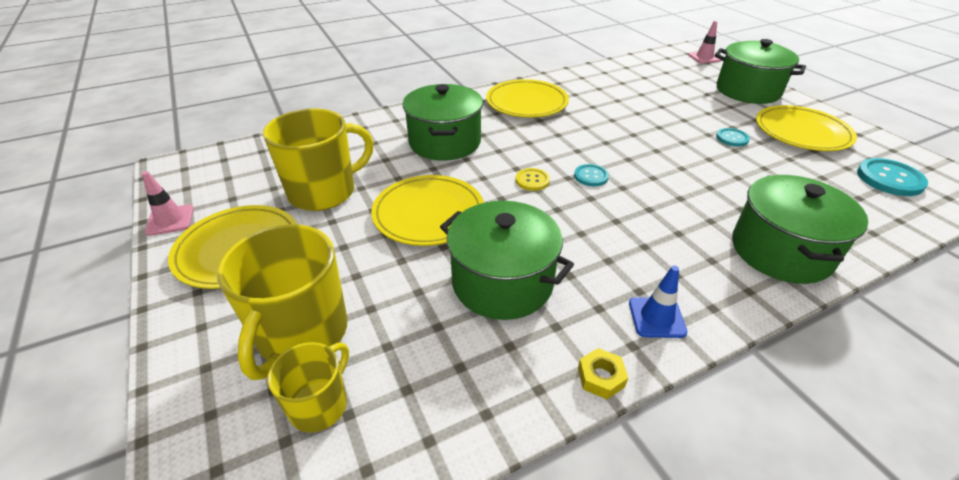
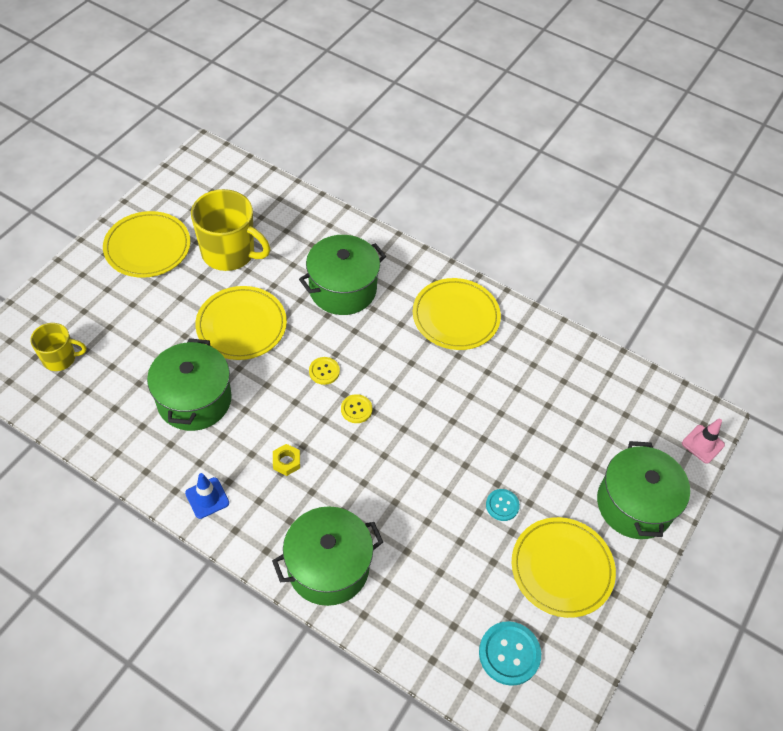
camera: 55 degrees right, 15 degrees up
(170, 220) = (153, 195): pink traffic cone -> none
(302, 334) = (100, 322): yellow mug -> none
(591, 176) = (356, 409): turquoise button -> yellow button
(601, 377) = (140, 480): yellow nut -> yellow nut (286, 462)

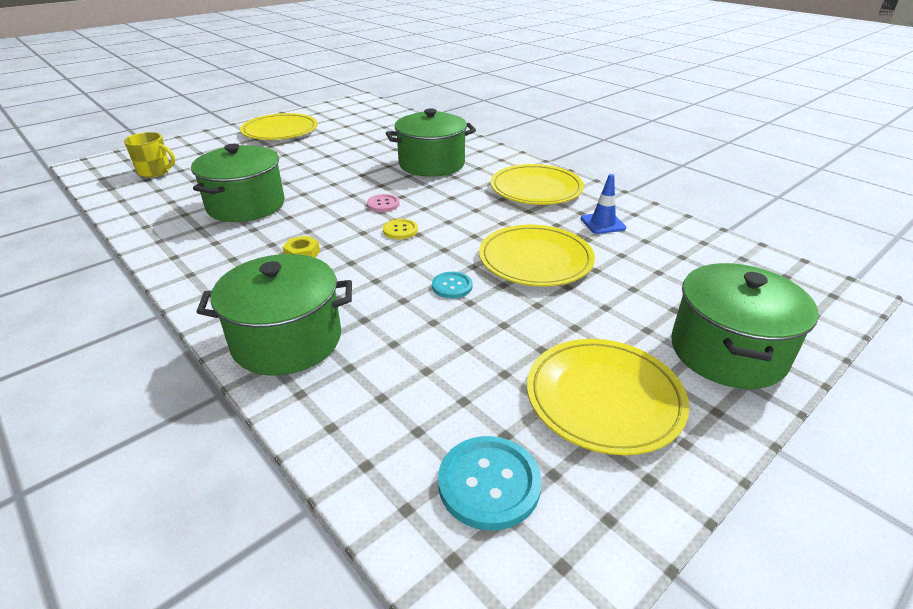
camera: 20 degrees right, 20 degrees down
(207, 498) = (200, 266): blue traffic cone -> blue traffic cone (603, 223)
(229, 253) = (344, 139): yellow mug -> none
(241, 325) = (325, 172): yellow plate -> yellow plate (535, 260)
(324, 371) = (383, 204): yellow button -> pink button
(502, 505) = (537, 323): turquoise button -> turquoise button (452, 286)
(703, 444) = (833, 312): pink traffic cone -> none

